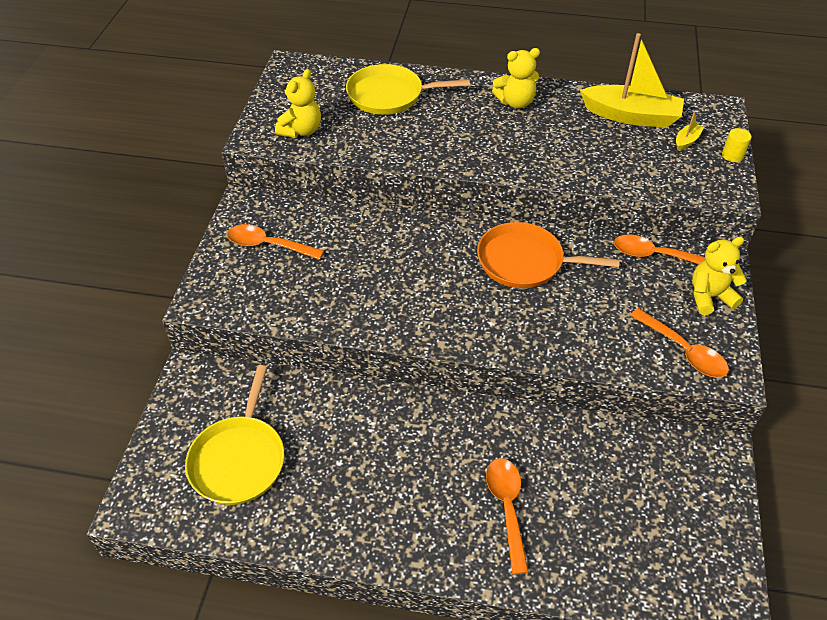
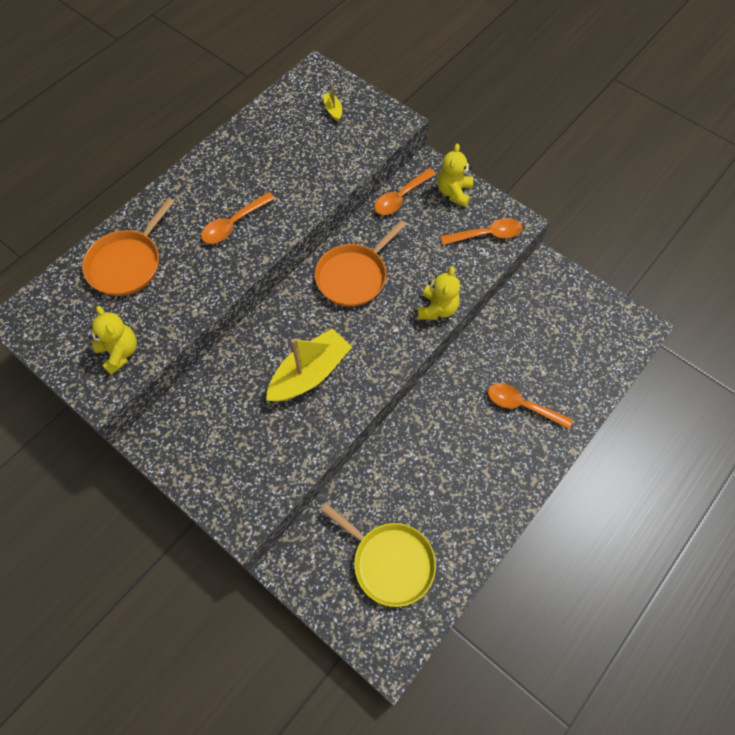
camera: 60 degrees left, 15 degrees up
(268, 245) = (213, 444): orange spoon -> orange spoon (233, 224)
(389, 95) = (127, 263): yellow pan -> orange pan
(515, 102) = (209, 183): yellow teddy bear -> yellow teddy bear (437, 309)
(631, 116) = (283, 124): yellow boat -> yellow boat (310, 373)
(732, 155) = (366, 96): yellow cylinder -> none

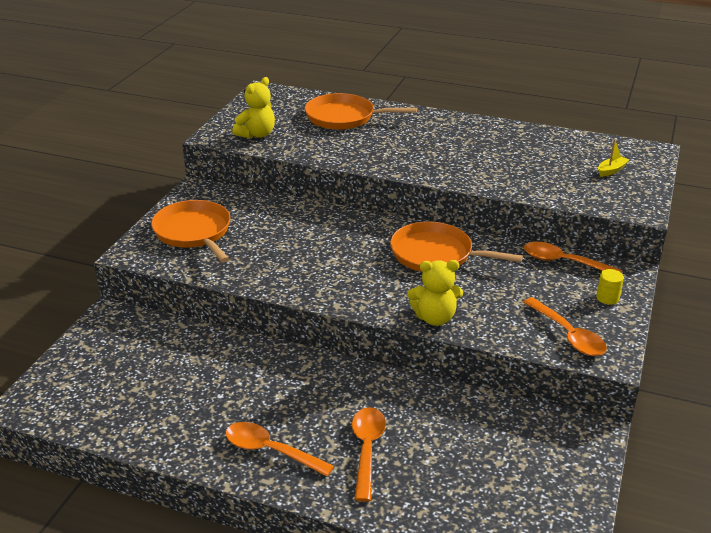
camera: 70 degrees right, 30 degrees down
(231, 459) = (194, 232): none -> orange pan
(233, 224) = (422, 152): orange spoon -> orange spoon (270, 450)
(310, 373) = (304, 253): yellow boat -> none
(389, 562) = (130, 381): yellow pan -> none
(454, 192) = (607, 298): yellow teddy bear -> yellow cylinder

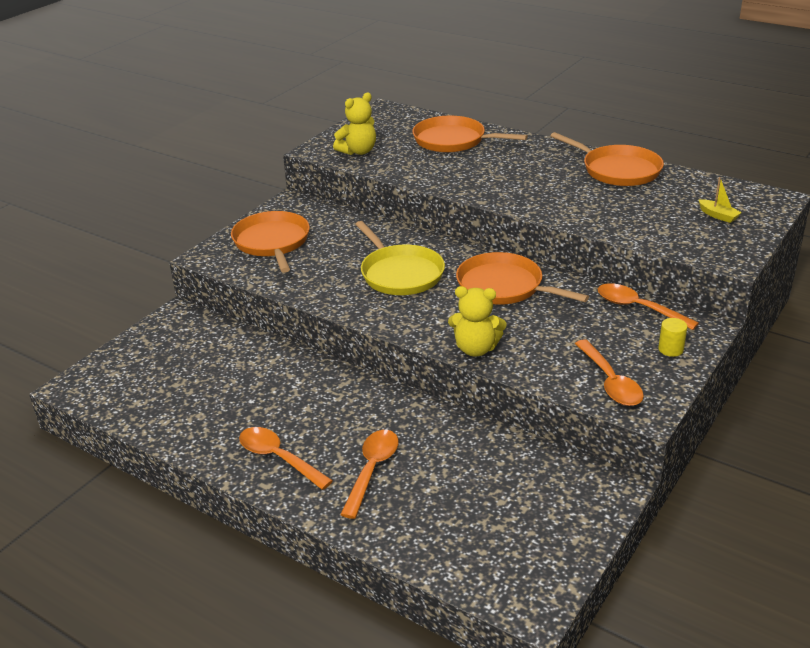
camera: 15 degrees right, 0 degrees up
(333, 251) = (400, 273): none -> yellow pan
(506, 135) = (617, 170): none -> orange pan
(611, 170) = (718, 215): yellow boat -> yellow boat turned 75 degrees clockwise

